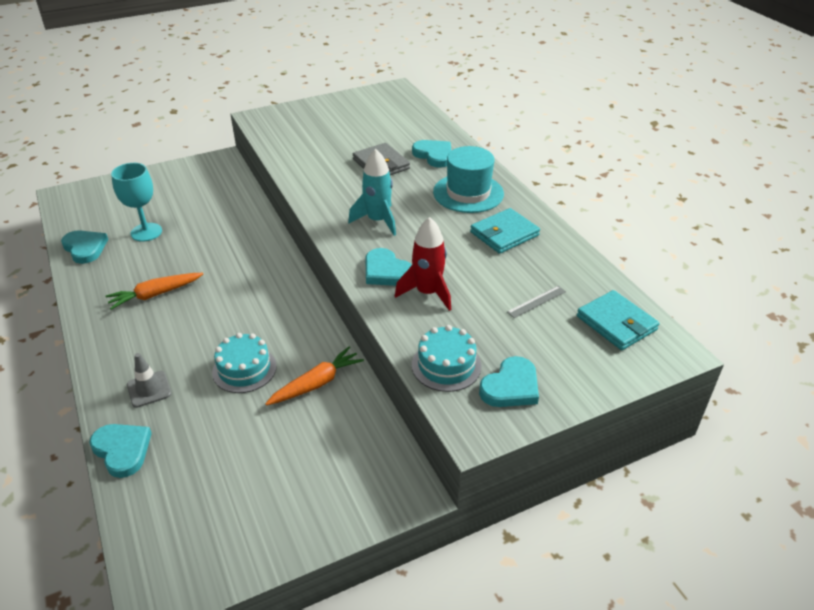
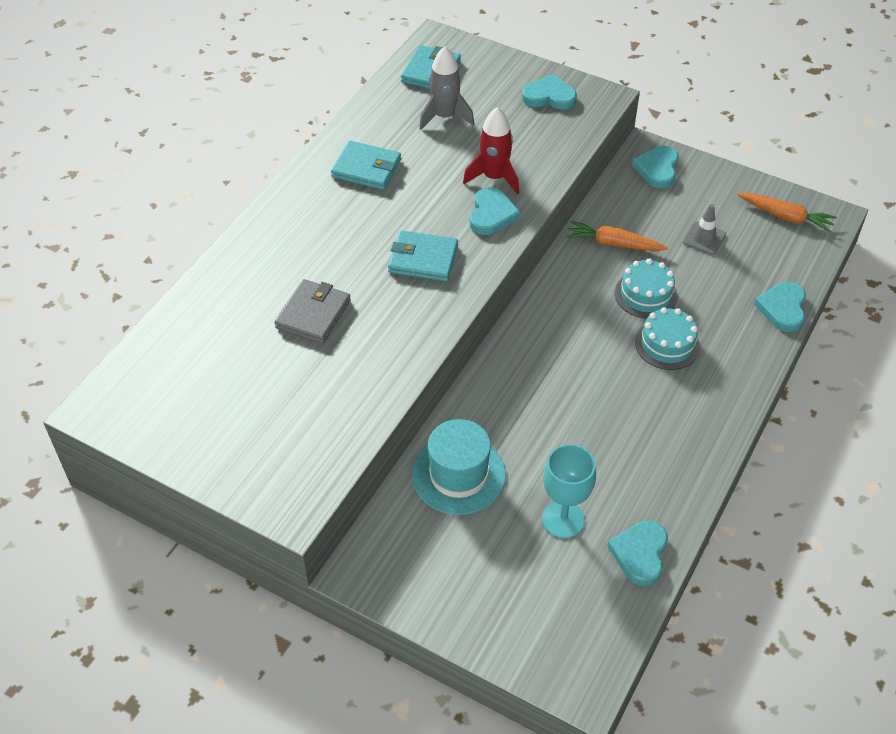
camera: 125 degrees left, 10 degrees up
(149, 389) = (725, 338): grey traffic cone -> grey traffic cone (704, 238)
(155, 294) = (635, 425): orange carrot -> orange carrot (785, 217)
(378, 221) = (423, 259): turquoise rocket -> turquoise wallet
(434, 155) = (257, 280): turquoise heart -> turquoise heart (657, 169)
(446, 365) = (562, 133): turquoise cake -> turquoise cake (667, 344)
(468, 193) = (315, 220): turquoise hat -> turquoise hat (458, 475)
(536, 301) = (445, 117): grey ruler -> grey rocket

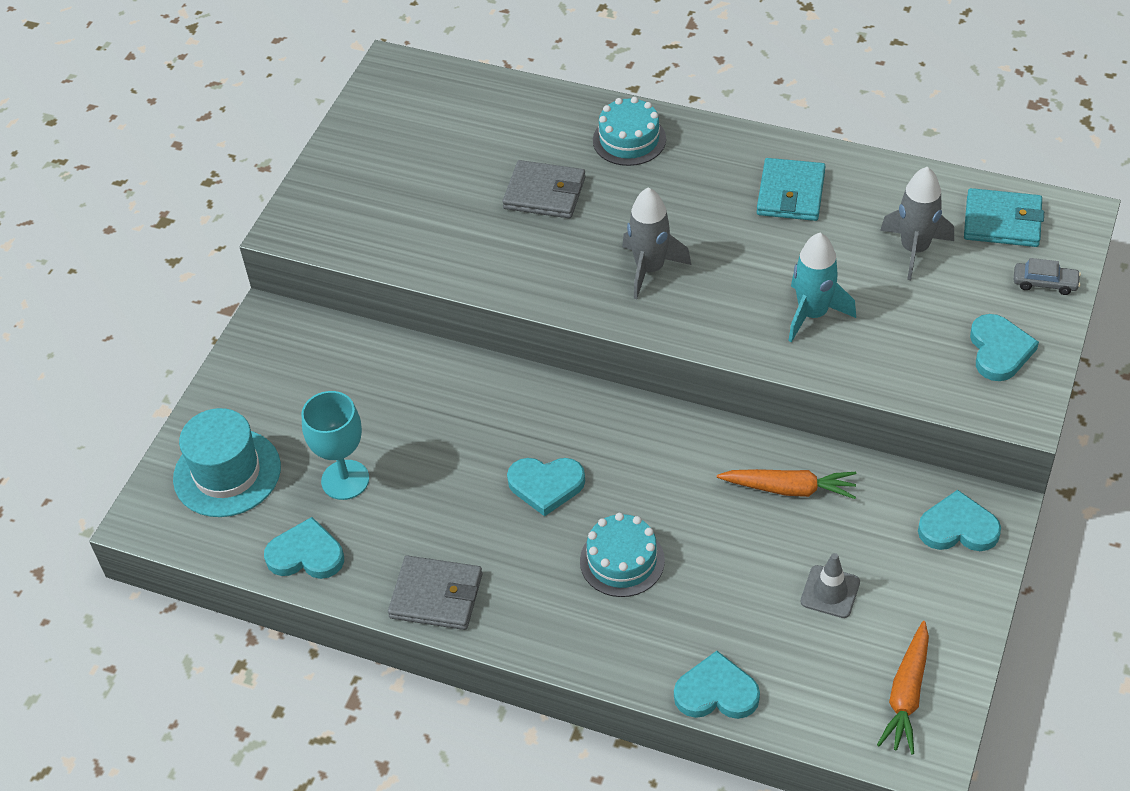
camera: 85 degrees right, 0 degrees up
(423, 259) = (650, 269): turquoise wallet -> grey rocket
(458, 475) = (394, 381): turquoise hat -> turquoise hat (227, 473)
(491, 214) = (743, 320): turquoise heart -> turquoise heart (546, 485)
(494, 64) = (1045, 283): none -> grey car
(494, 177) = (813, 314): red rocket -> turquoise rocket
(614, 244) = (789, 489): orange carrot -> orange carrot turned 90 degrees clockwise
(646, 295) = (704, 531): turquoise cake -> turquoise cake (629, 139)
(690, 463) = (436, 596): none -> grey wallet

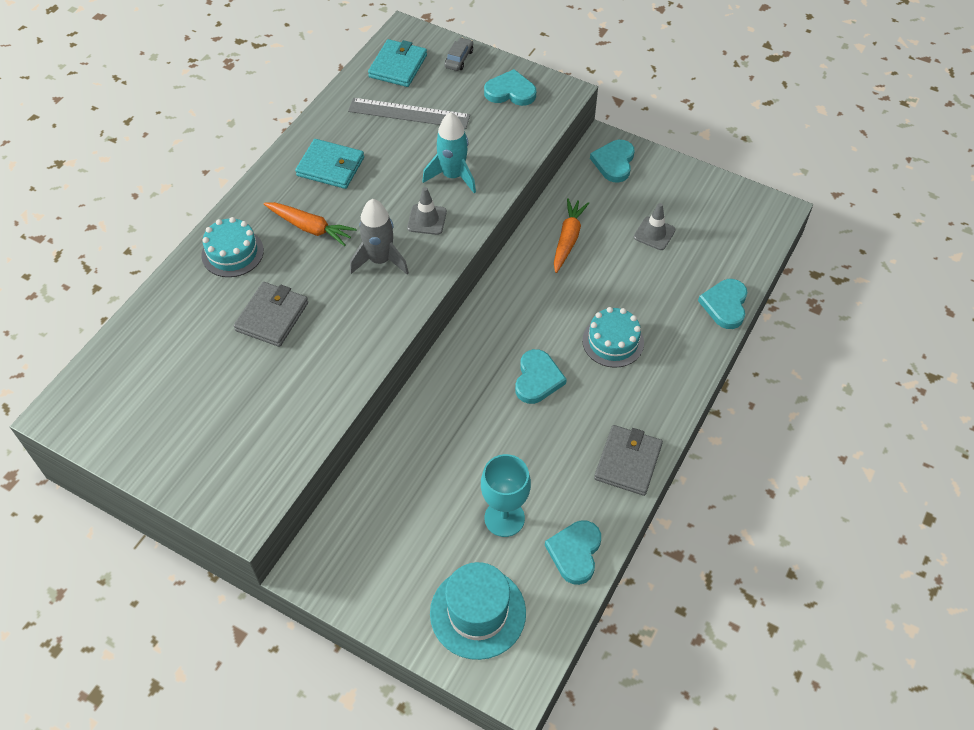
camera: 85 degrees left, 5 degrees up
(728, 301) = (427, 219): none -> grey traffic cone
(906, 694) = (733, 211): orange carrot -> orange carrot (310, 228)
(914, 249) = (409, 113): grey rocket -> grey ruler

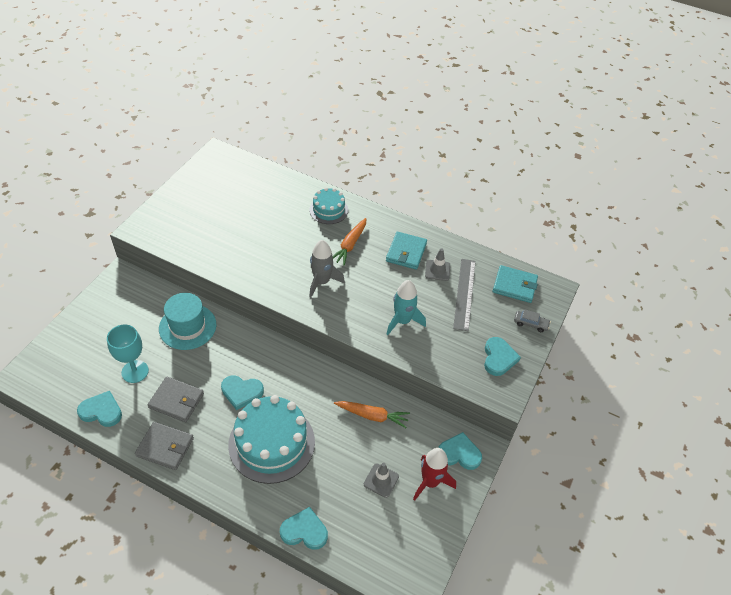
camera: 85 degrees right, 5 degrees down
(272, 316) = (277, 231): grey wallet -> grey wallet (176, 401)
(427, 219) = (359, 306): grey traffic cone -> grey traffic cone (437, 270)
(478, 612) = (73, 357): turquoise hat -> turquoise hat (187, 326)
(613, 341) = (271, 443): turquoise cake -> turquoise cake, size x1.82
(652, 190) = (430, 482): none -> red rocket

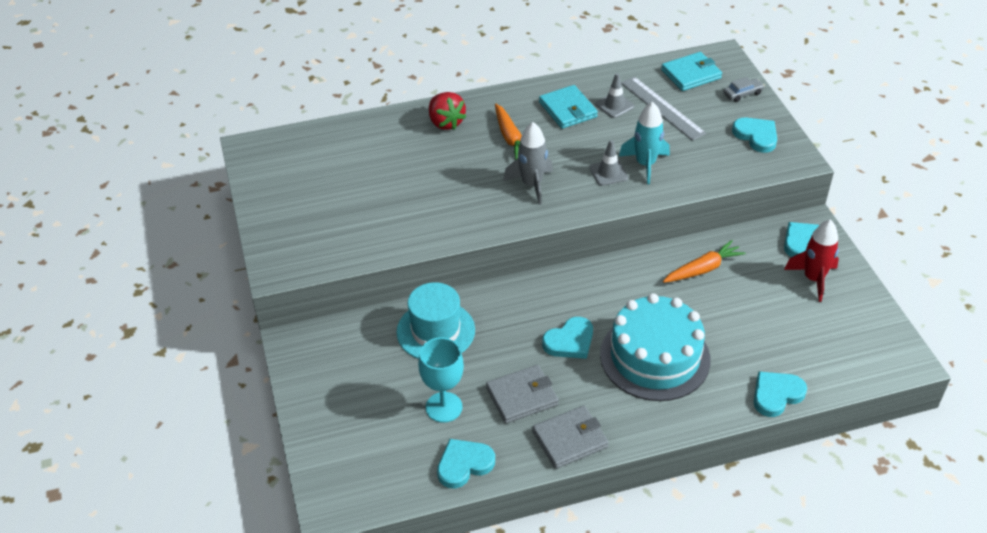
camera: 40 degrees left, 5 degrees down
(328, 210) = (446, 122): turquoise cake -> red strawberry
(381, 480) = (778, 309): grey traffic cone -> grey traffic cone (608, 173)

